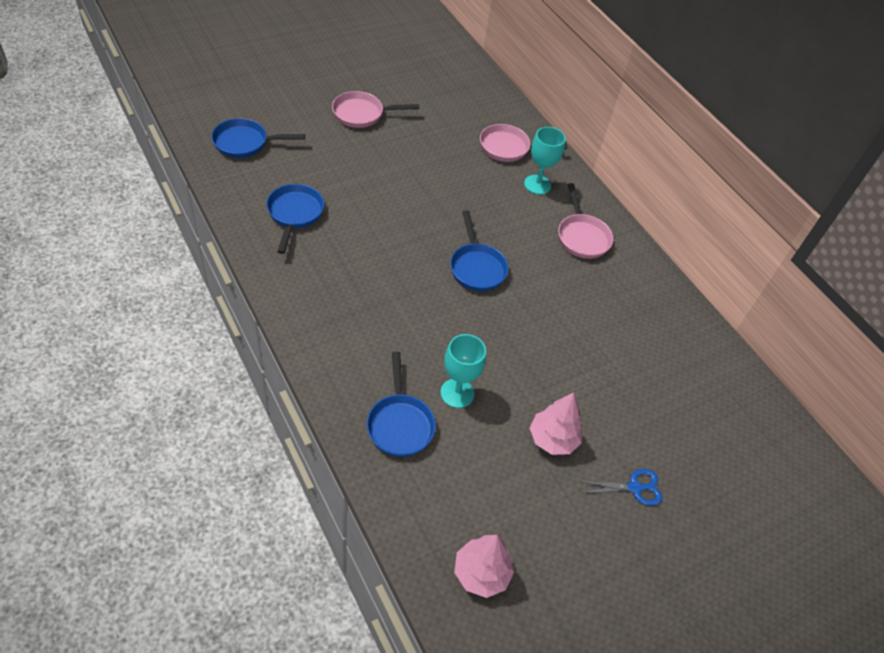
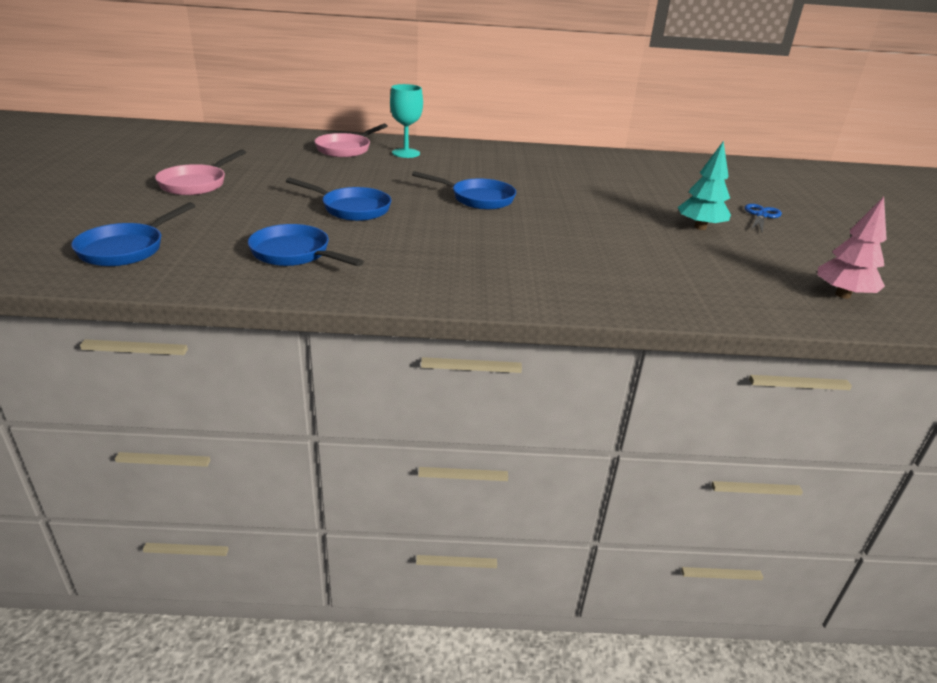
camera: 55 degrees left, 20 degrees down
(400, 424) = (650, 282): blue pan -> blue pan (352, 209)
(457, 393) = (626, 247): turquoise goblet -> none
(552, 439) = (700, 227): pink tree -> turquoise tree
(582, 237) = (485, 158): pink pan -> none

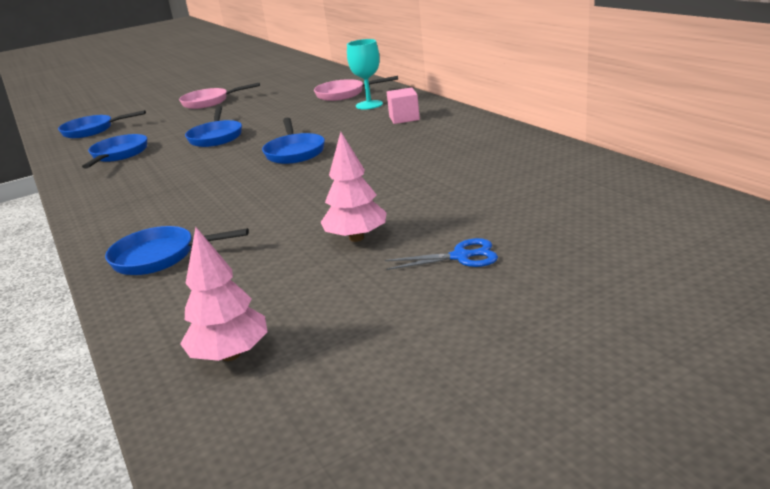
camera: 65 degrees right, 5 degrees down
(472, 157) = (404, 118): none -> pink cube
(651, 286) = (160, 257): none -> blue pan
(700, 227) = (356, 238): turquoise tree -> pink tree

